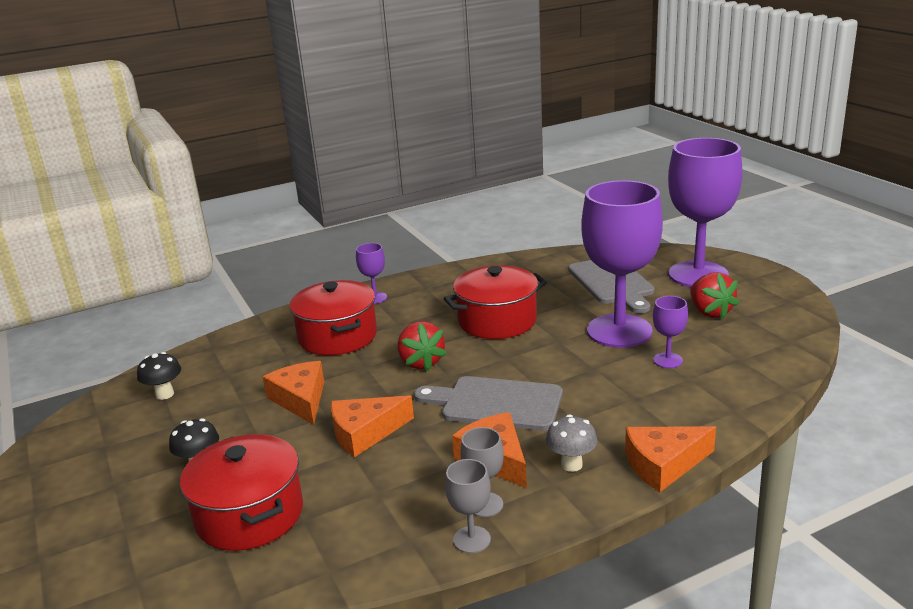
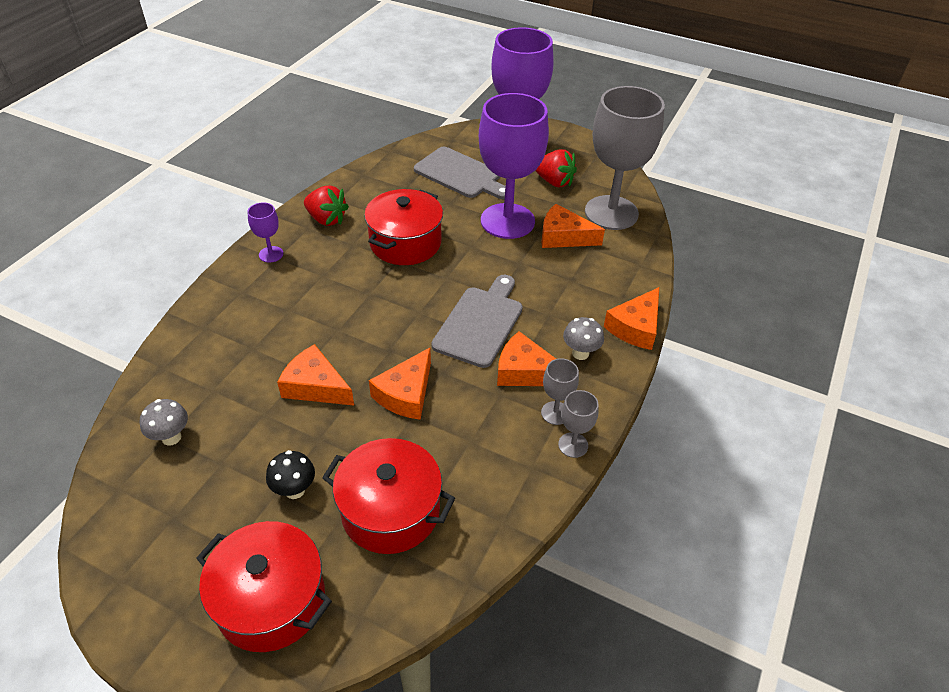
camera: 40 degrees left, 20 degrees up
(165, 394) = (171, 437): black mushroom -> grey mushroom
(337, 336) = (279, 308): red pot -> red pot (271, 600)
(421, 362) = (383, 307): red strawberry -> red strawberry (326, 219)
(496, 403) = (480, 323): grey cutting board -> grey cutting board turned 135 degrees clockwise
(668, 360) = (563, 237): purple goblet -> orange cheese
(750, 355) = (611, 213): none -> grey goblet

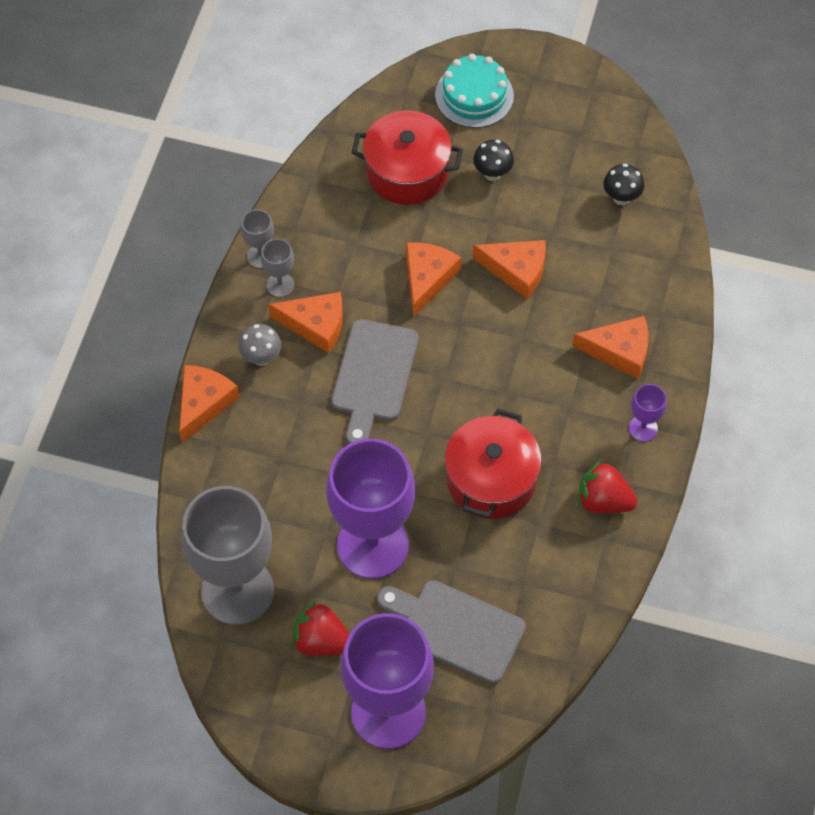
camera: 170 degrees right, 15 degrees up
(171, 437) = (621, 198): grey mushroom -> black mushroom
(271, 600) = (474, 95): red pot -> turquoise cake
(563, 237) = (296, 531): orange cheese -> orange cheese (619, 351)

